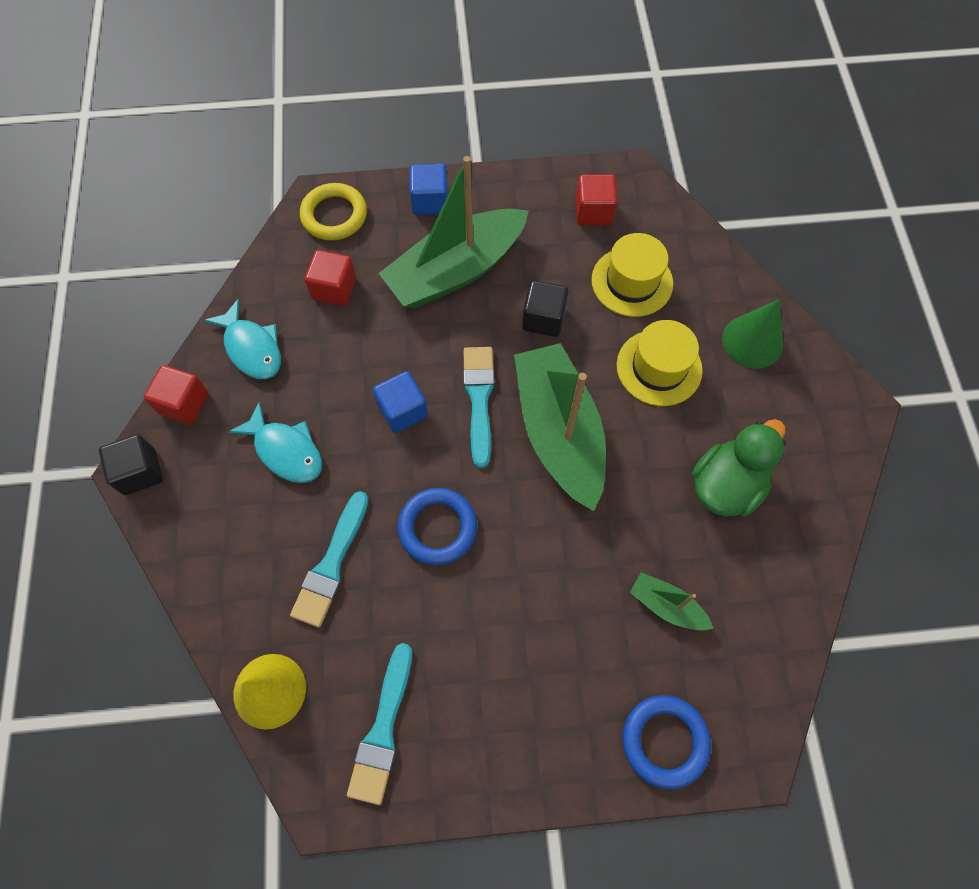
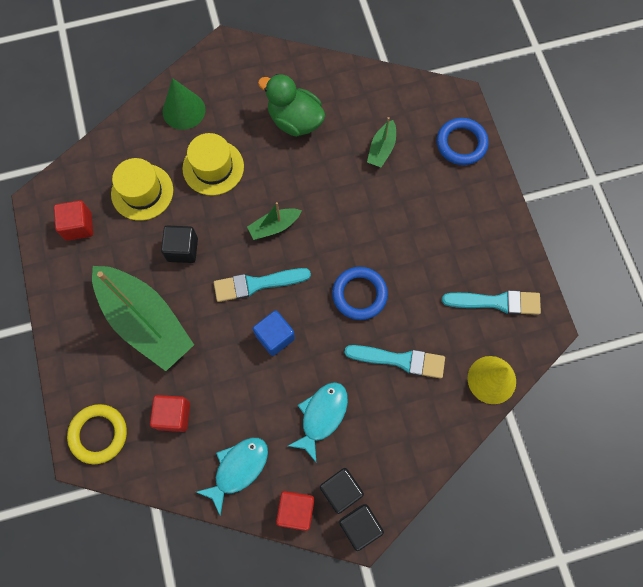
camera: 100 degrees left, 5 degrees up
(188, 457) = (340, 491): none -> black cube
(430, 201) = (77, 355): blue cube -> none
(558, 432) = (274, 226): green boat -> green boat, size x0.45

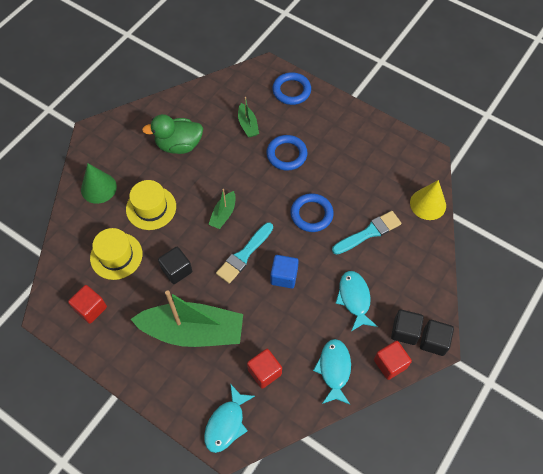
camera: 40 degrees left, 10 degrees down
(98, 434) = (226, 423): yellow ring -> turquoise fish
(392, 211) = (286, 154): none -> blue ring
(496, 302) = (391, 161): turquoise brush -> none

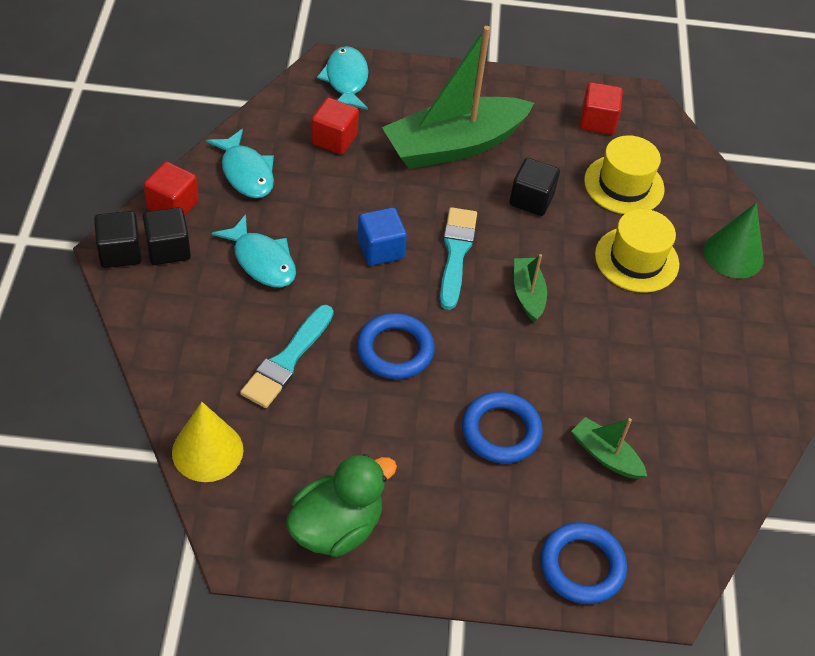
camera: 145 degrees right, 10 degrees down
(179, 145) = (684, 368): green duck -> green duck (336, 527)

